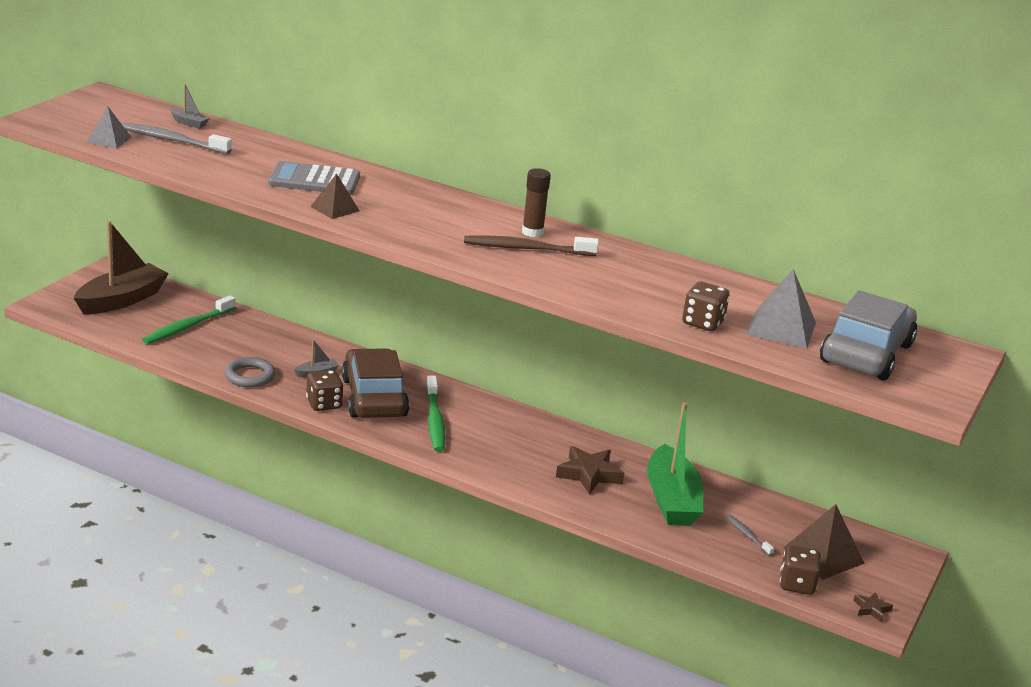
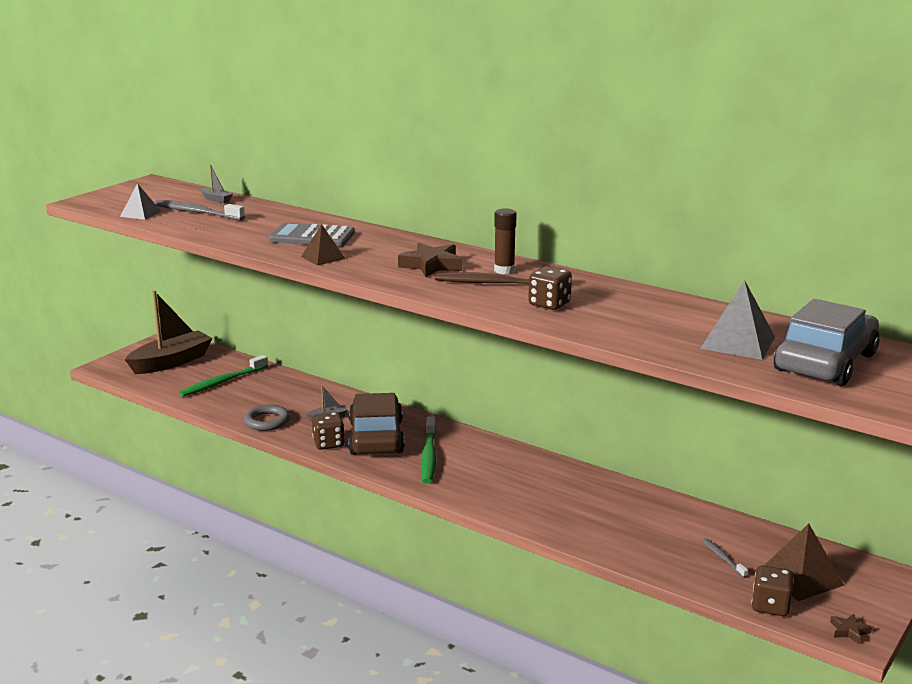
camera: 10 degrees right, 5 degrees down
(589, 474) = (569, 502): brown star -> brown star (431, 265)
(671, 500) = (648, 525): green boat -> none
(703, 323) = (657, 339): brown dice -> brown dice (549, 304)

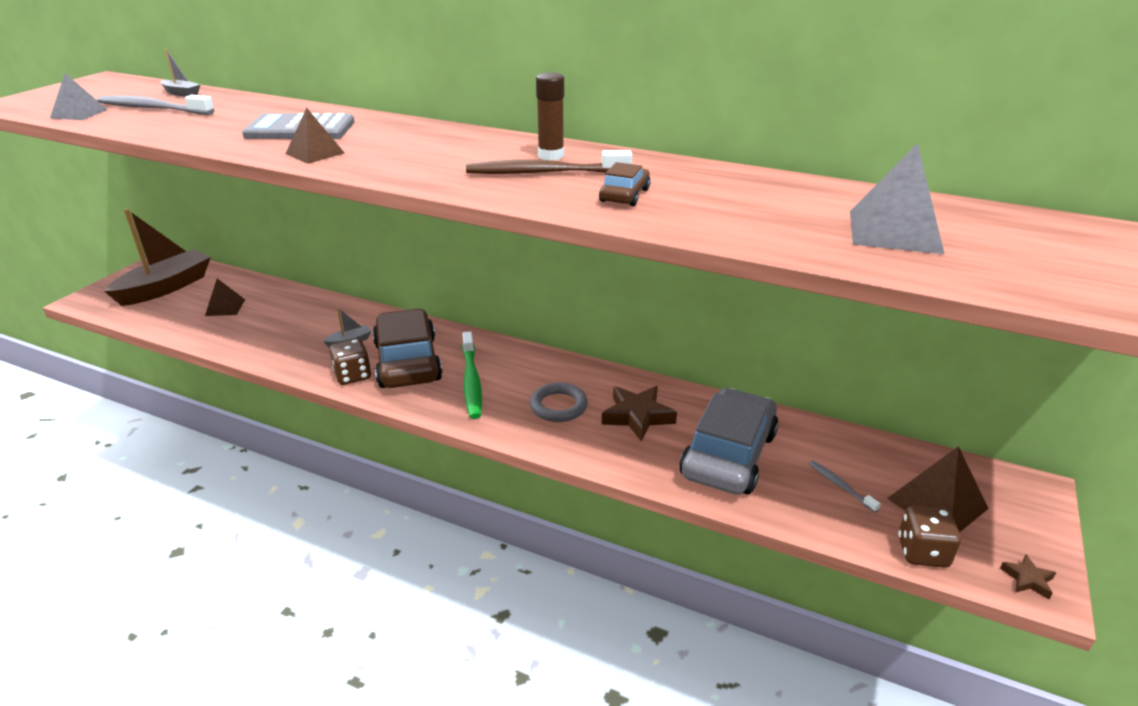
camera: 10 degrees left, 10 degrees up
(222, 382) = (225, 307): green toothbrush -> brown pyramid
(267, 421) = (278, 353): grey ring -> grey ring (558, 406)
(431, 265) = (457, 155): brown star -> brown star (637, 416)
(549, 304) = (624, 195): brown dice -> brown car
(825, 362) = (1026, 252): grey car -> grey car (728, 455)

